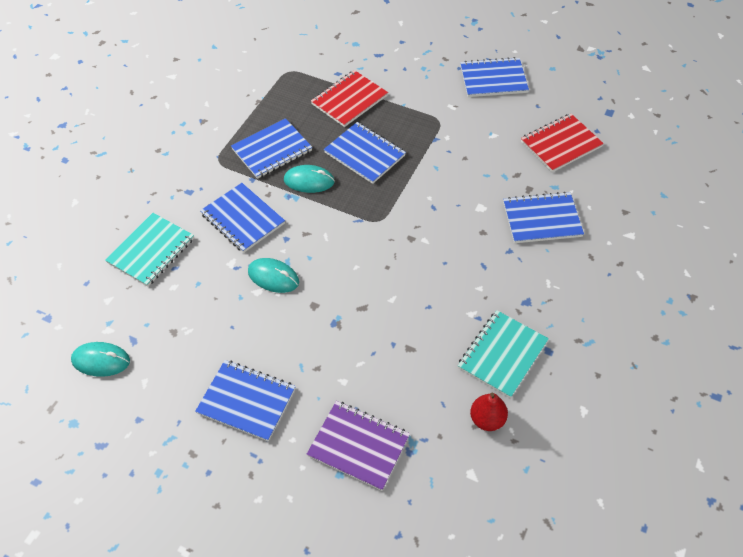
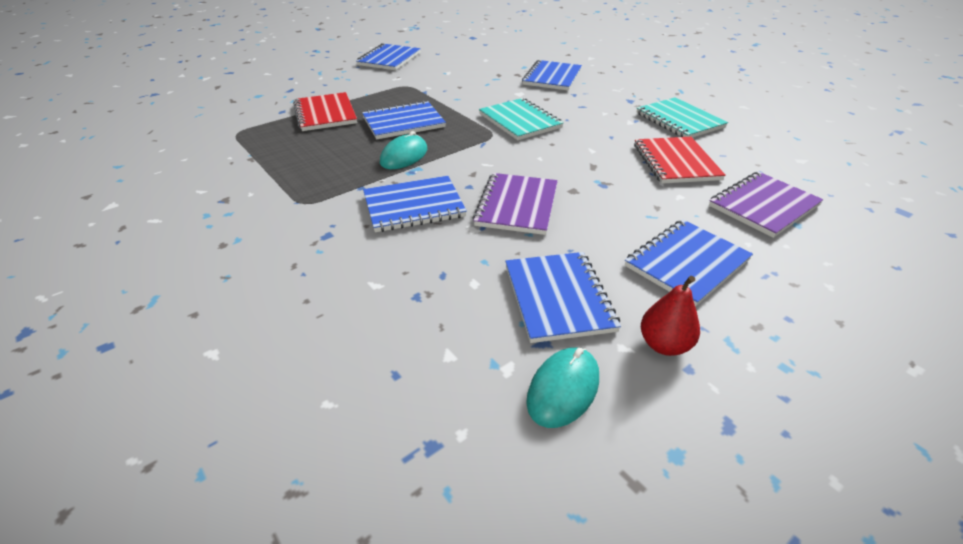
camera: 65 degrees left, 15 degrees down
(151, 251) = (395, 289): turquoise notebook -> turquoise notebook (520, 121)
(272, 150) = (334, 166): blue notebook -> blue notebook (558, 298)
(273, 277) = (517, 205): turquoise mouse -> purple notebook
(487, 419) = (744, 141): red pear -> red pear (664, 345)
(560, 144) = (485, 56): red notebook -> red notebook (675, 162)

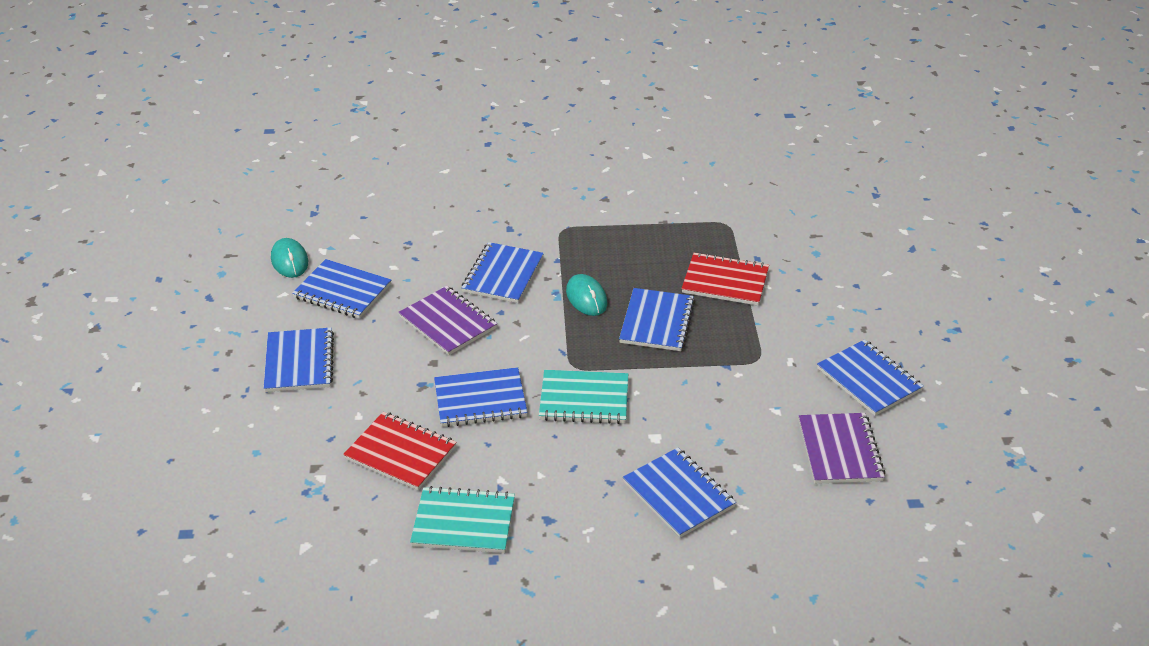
camera: 125 degrees right, 0 degrees up
(579, 154) = (480, 400): none -> blue notebook
(664, 345) = (266, 308): red pear -> none
(763, 206) = (293, 453): purple notebook -> purple notebook (840, 450)

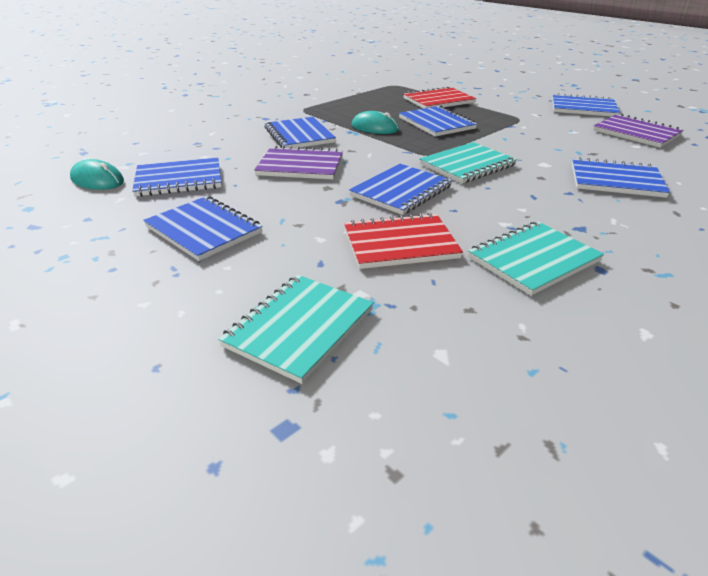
camera: 40 degrees left, 5 degrees down
(259, 480) = (299, 328): none -> turquoise notebook

